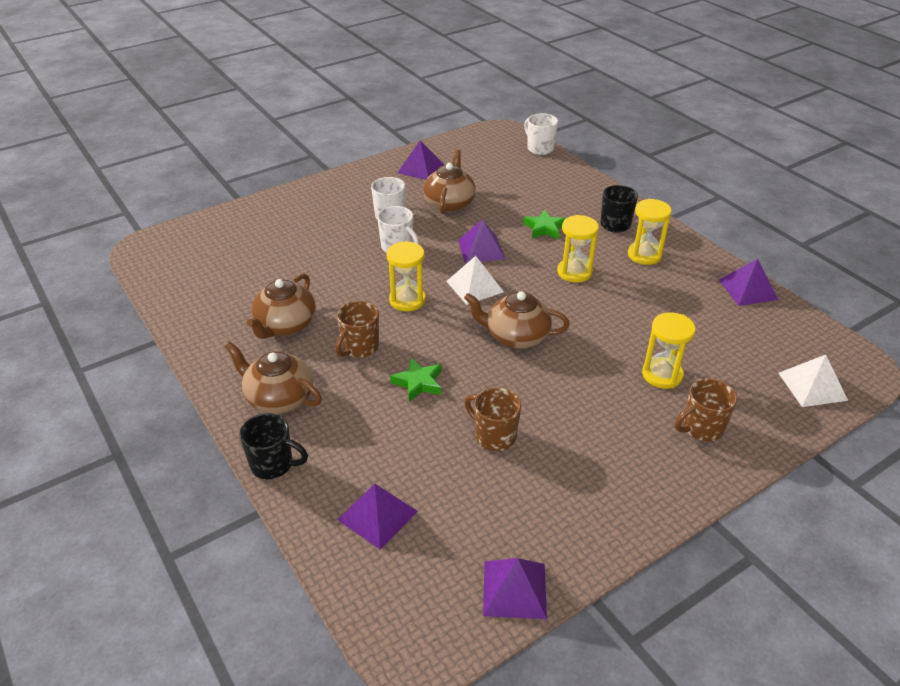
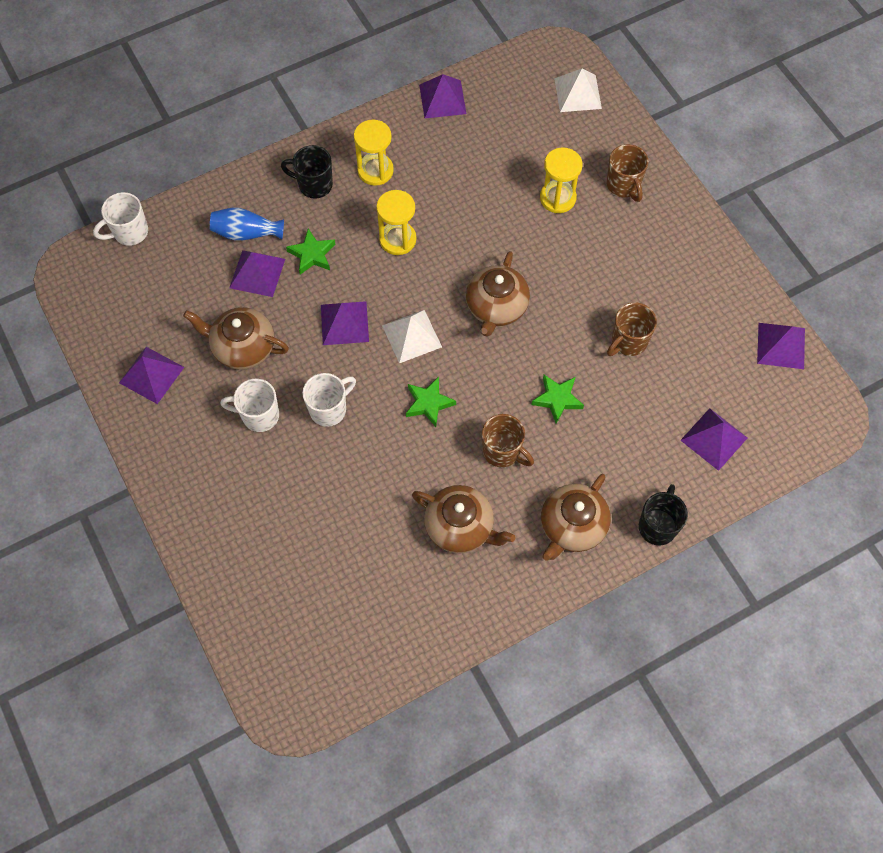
camera: 85 degrees left, 25 degrees up
(407, 300) = (429, 403): yellow hourglass -> green star
(519, 204) = (257, 273): none -> purple pyramid
(555, 196) = (246, 233): none -> blue vase

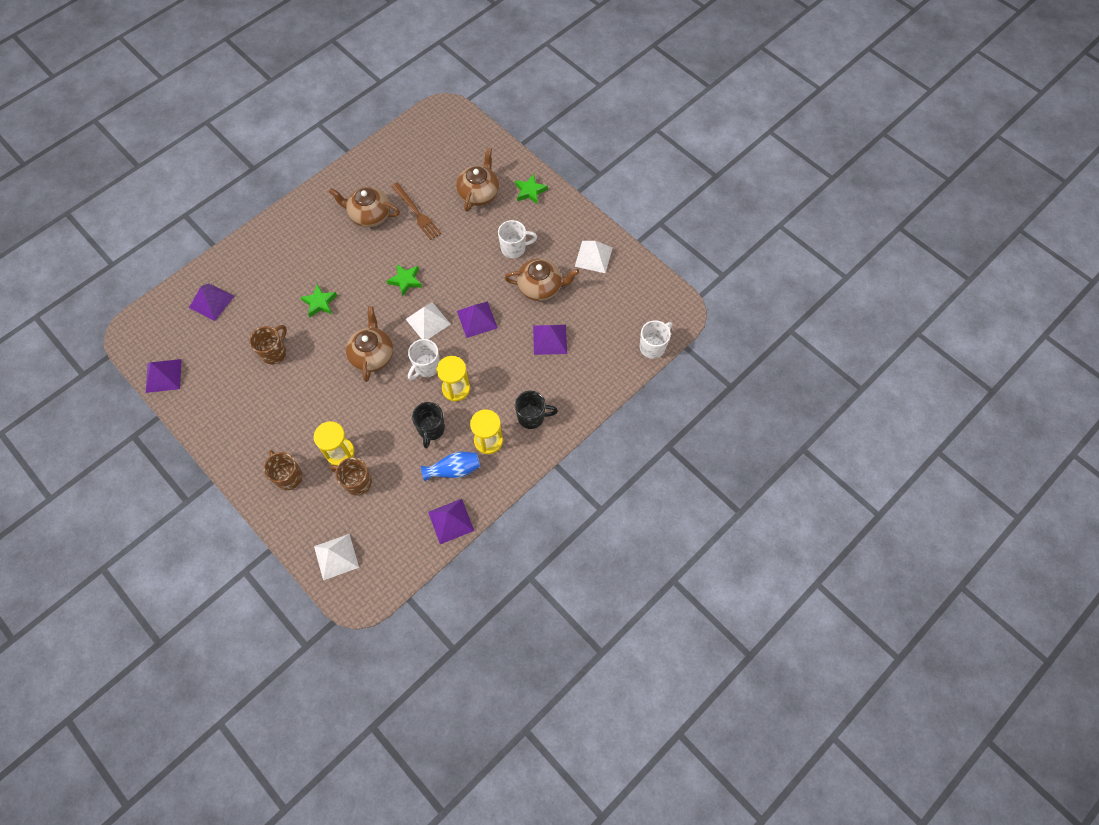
camera: 165 degrees right, 0 degrees up
(151, 375) = (593, 256): purple pyramid -> white pyramid
(246, 233) = (569, 367): blue vase -> blue vase (454, 470)
(312, 254) = (515, 362): green star -> green star (530, 191)
(329, 409) = (470, 262): white mug -> white mug (426, 367)
(387, 512) = (416, 213): none -> brown fork
(502, 451) = (351, 262): brown mug -> brown mug (357, 482)
(572, 526) = (300, 230): brown teapot -> brown teapot (479, 193)
(658, 526) = (246, 242): black mug -> black mug (431, 429)

